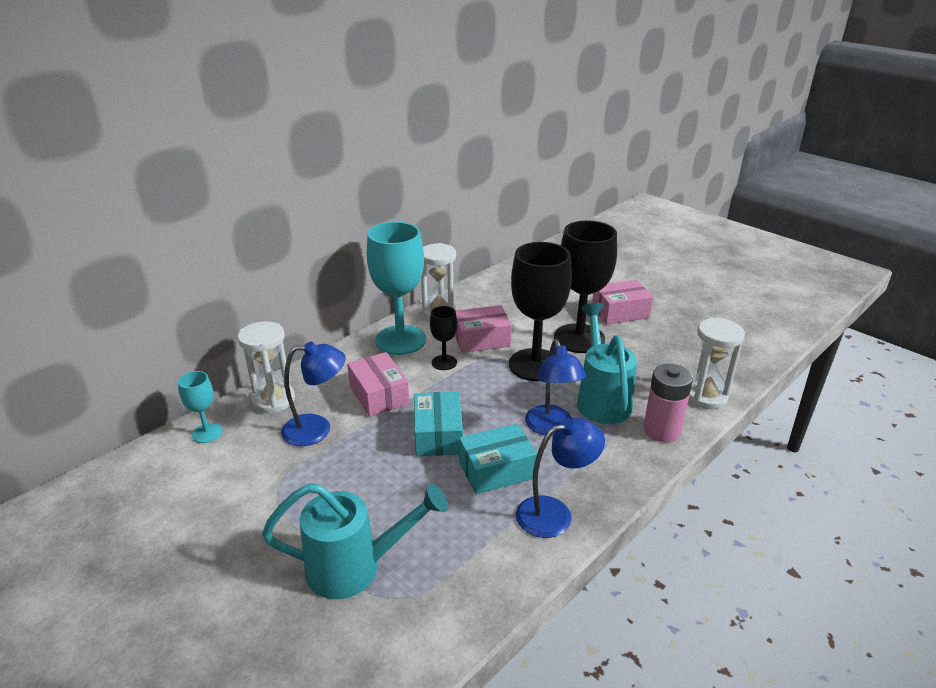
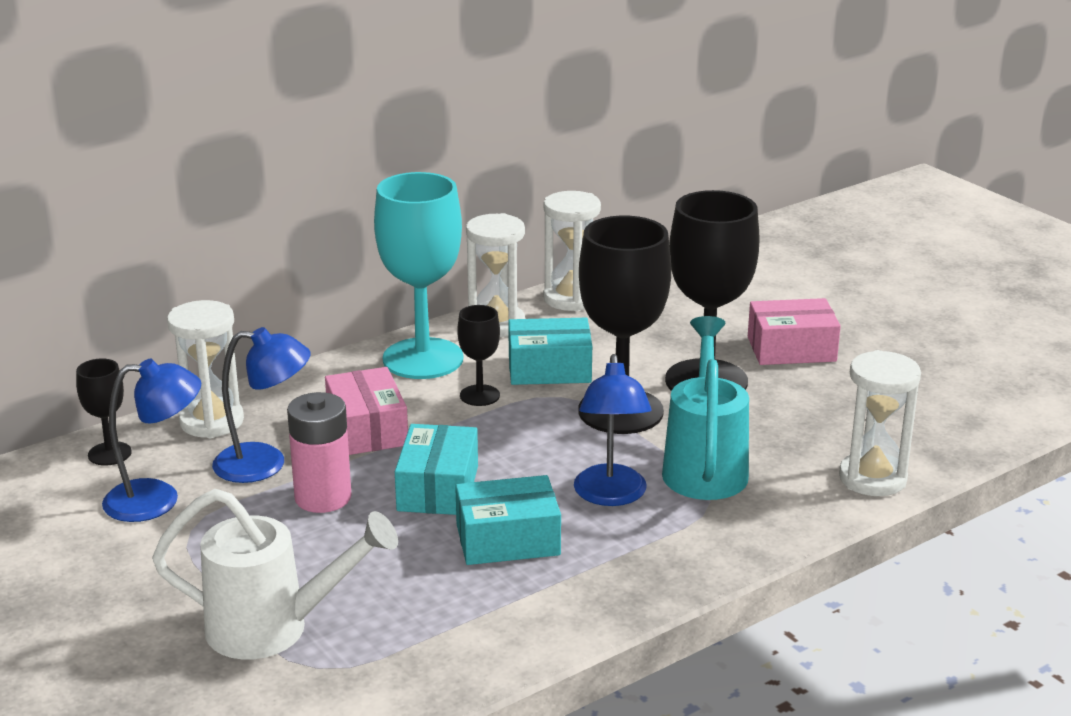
camera: 10 degrees right, 5 degrees down
(207, 433) = (109, 454): turquoise goblet -> black goblet
(356, 568) = (274, 629): turquoise watering can -> white watering can
(478, 290) = (571, 299): none -> white hourglass
(481, 339) = (549, 369): pink box -> turquoise box
(555, 513) = (571, 599): blue lamp -> blue lamp (157, 500)
(662, 430) = (779, 515): pink battery -> pink battery (323, 497)

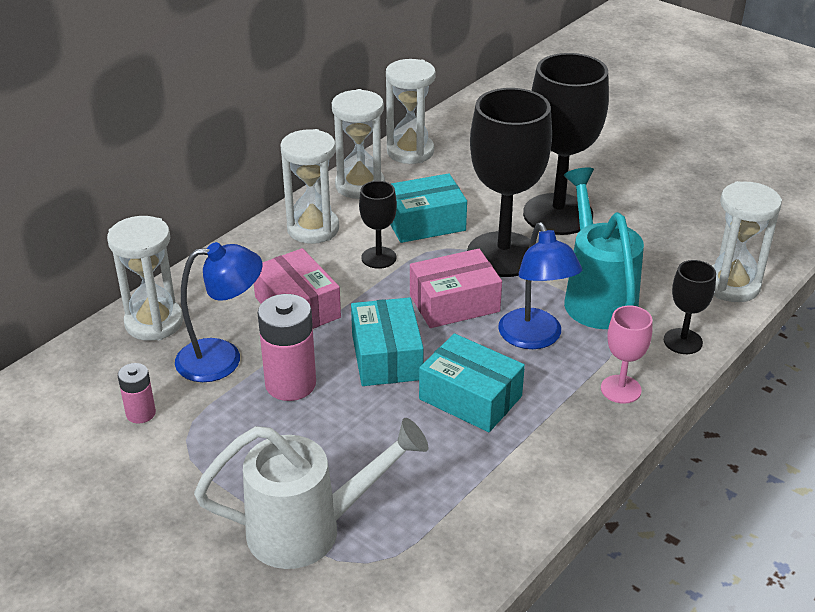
camera: 15 degrees left, 10 degrees up
(109, 454) = (73, 372): black goblet -> black goblet (683, 341)
(157, 500) = (141, 413): blue lamp -> pink battery
(423, 359) = (313, 229): turquoise goblet -> white hourglass
(508, 540) = (470, 398): turquoise box -> turquoise box turned 60 degrees clockwise
(681, 558) = (620, 389): none -> pink goblet
(791, 349) = (610, 174): pink box -> pink box (454, 303)

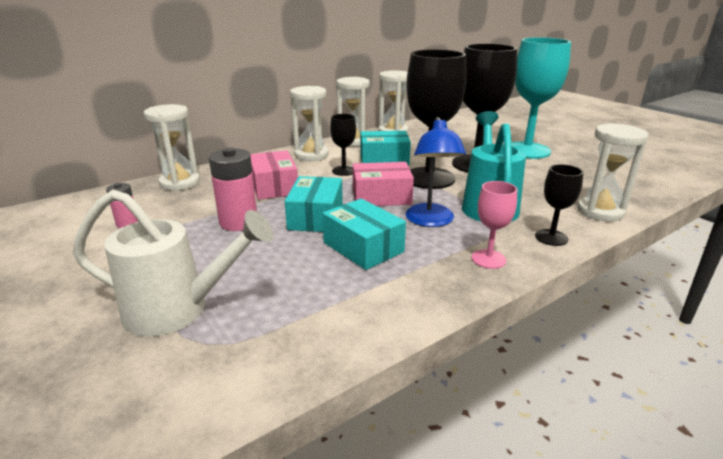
camera: 15 degrees right, 10 degrees down
(222, 358) = (205, 204): blue lamp -> none
(618, 171) = (527, 150): none -> turquoise goblet

